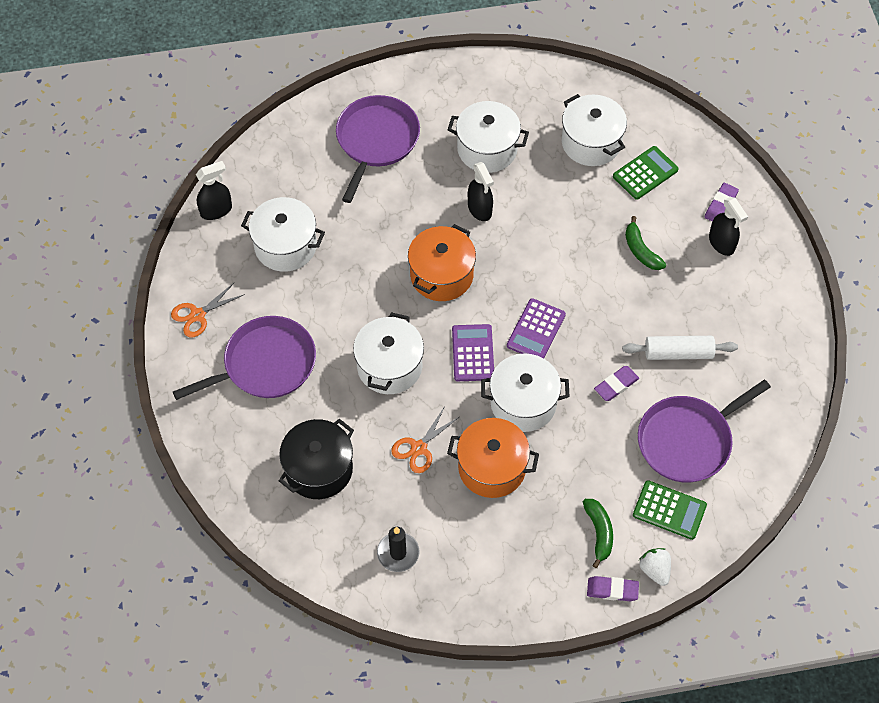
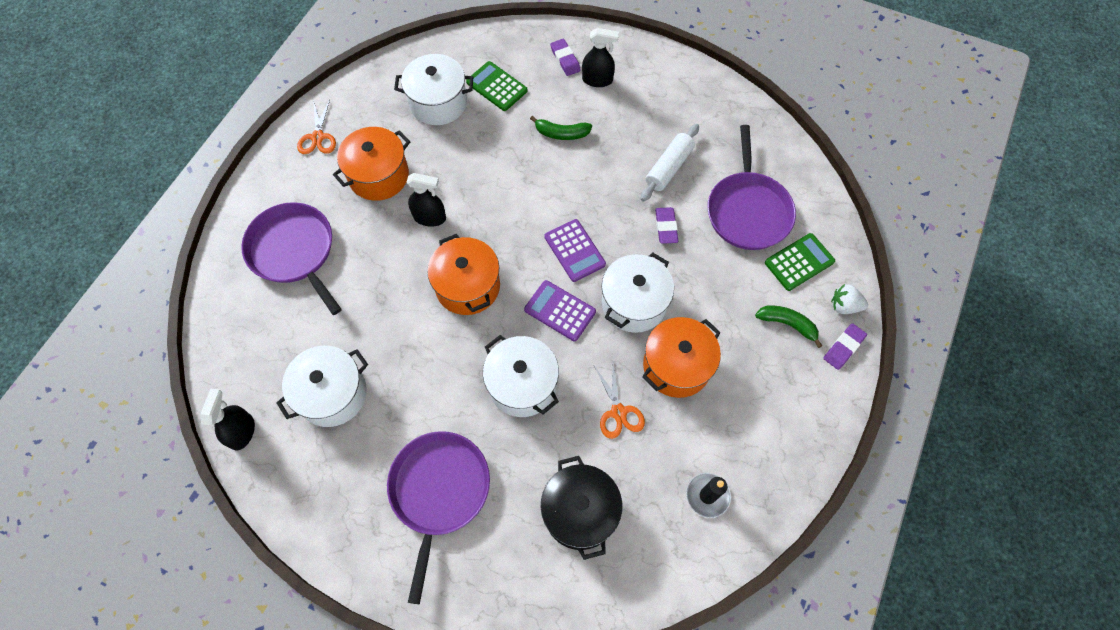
camera: 55 degrees left, 5 degrees up
(197, 315) = (338, 522): orange scissors -> orange scissors (318, 137)
(487, 149) = (379, 176): white pot -> orange pot
(645, 173) = (496, 87): green calculator -> green calculator turned 45 degrees counterclockwise

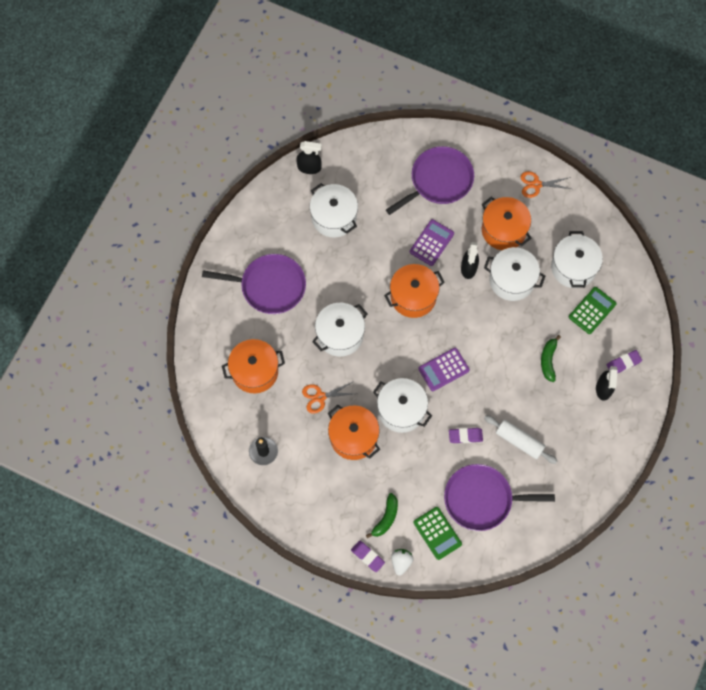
camera: 90 degrees right, 5 degrees up
(451, 169) = (512, 280): none -> white pot
(560, 311) = (395, 359): purple calculator -> purple calculator (431, 243)
(580, 512) = (255, 371): black pot -> orange pot

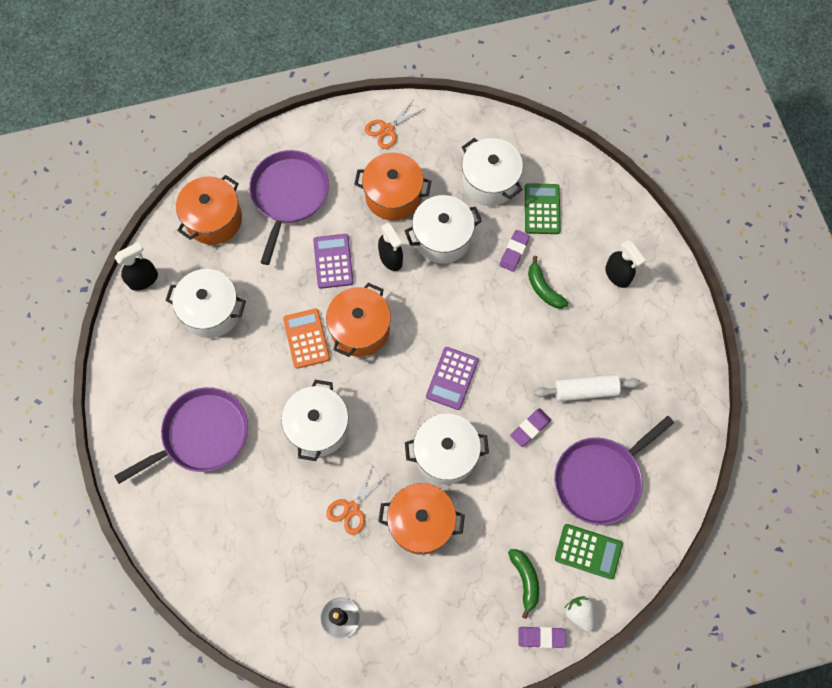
camera: 40 degrees left, 0 degrees up
(255, 371) = (260, 538): orange pot -> orange pot (214, 219)
(376, 277) = (306, 338): none -> orange calculator
(623, 363) = (614, 236): purple eraser -> purple eraser (514, 252)

